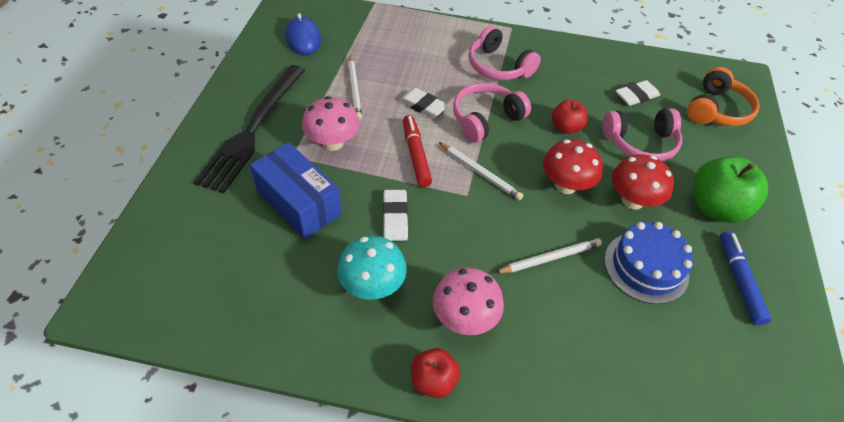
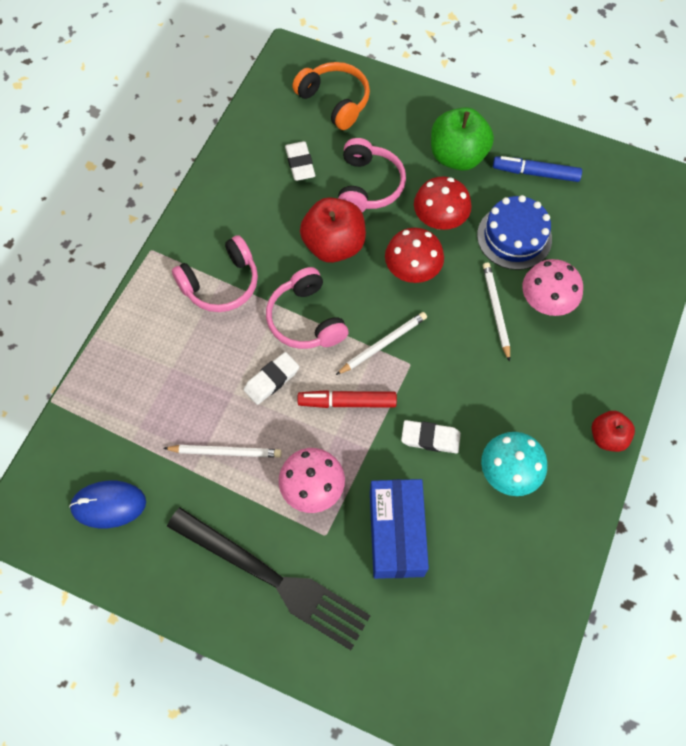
camera: 75 degrees left, 15 degrees up
(298, 203) = (396, 533): blue box -> blue box turned 60 degrees counterclockwise
(464, 318) = (550, 398): pink mushroom -> pink mushroom (546, 302)
(566, 127) = (334, 245): red apple -> red apple, size x1.73

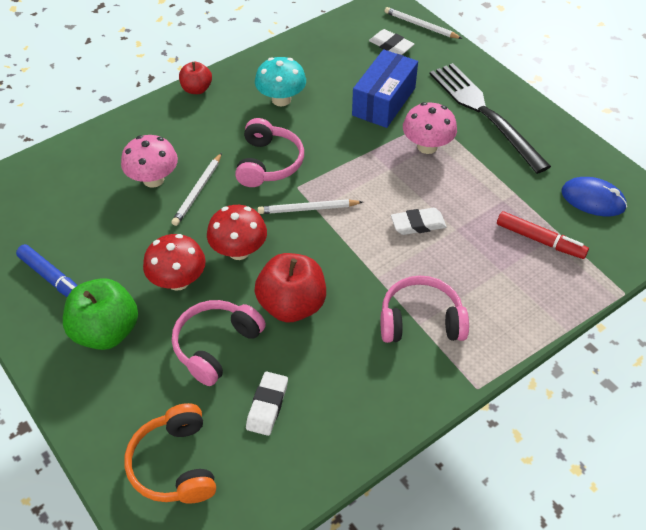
camera: 150 degrees left, 15 degrees down
(225, 452) = (483, 194): white pencil -> white pencil (421, 25)
(306, 319) = (360, 255): pink headphones -> pink headphones (268, 163)
(347, 402) = (365, 184): red marker -> red marker (540, 240)
(430, 438) = (319, 138): white eraser -> white eraser (391, 45)
(514, 237) = (128, 236): blue cake -> none

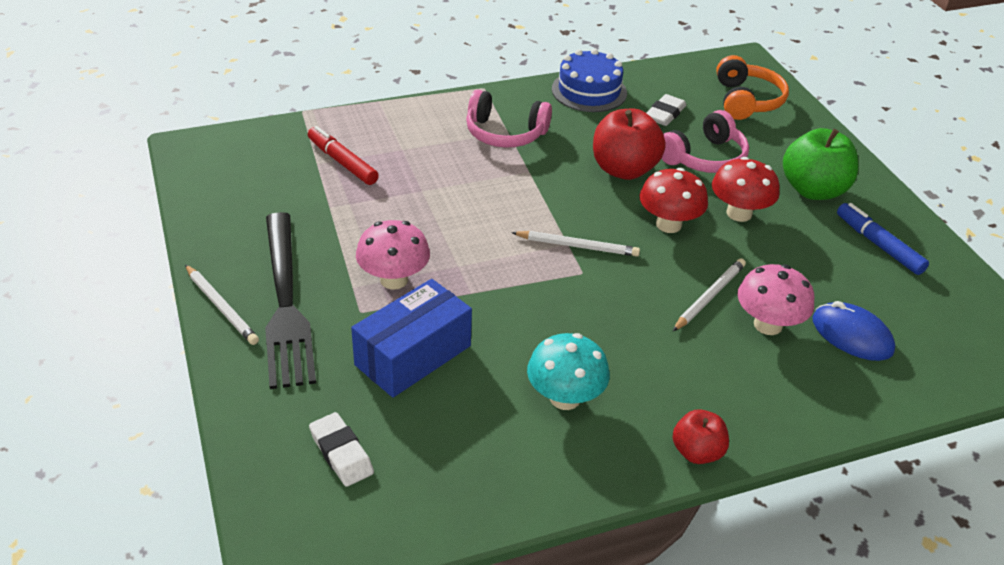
camera: 165 degrees left, 10 degrees down
(268, 163) = (610, 309): pink headphones -> none
(361, 421) = (589, 91): none -> blue cake
(418, 224) = (460, 203): white eraser -> none
(421, 25) = (261, 483): white pencil -> white pencil (221, 307)
(593, 199) = (251, 181): blue mouse -> blue mouse (852, 335)

